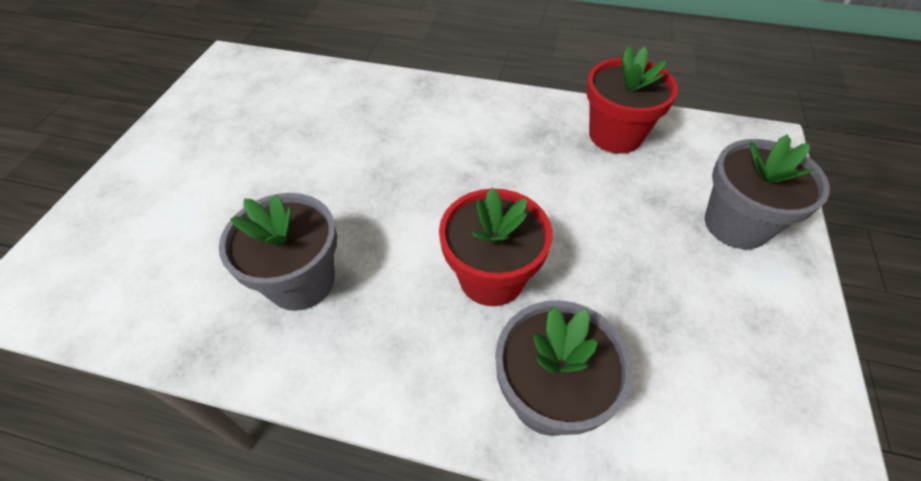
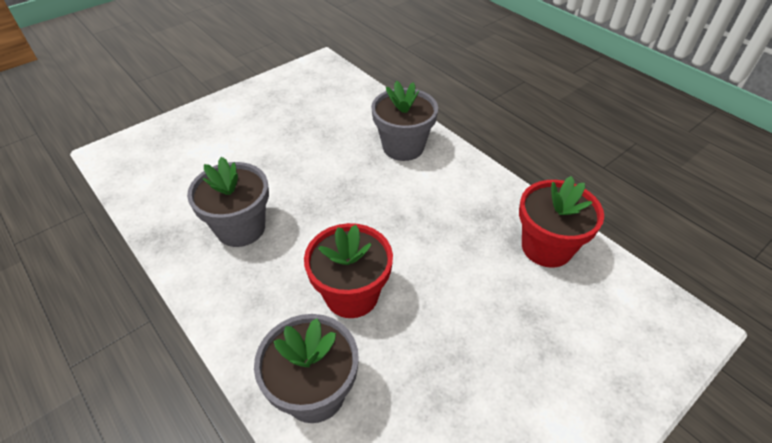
camera: 35 degrees right, 5 degrees down
(736, 224) = (580, 373): grey flower pot -> grey flower pot (403, 147)

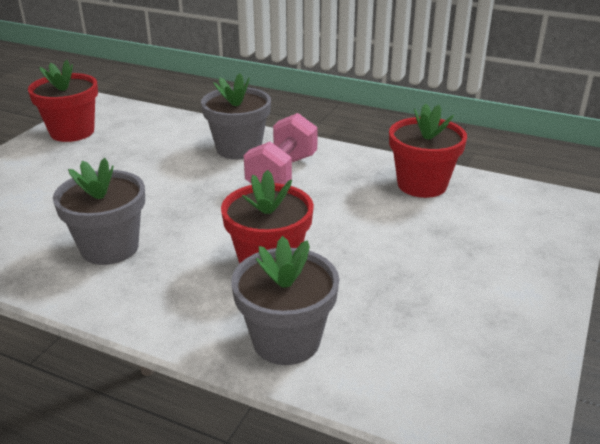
camera: 25 degrees left, 15 degrees down
(283, 88) = (72, 132): none -> red flower pot
(423, 190) = (282, 174): none -> pink dumbbell

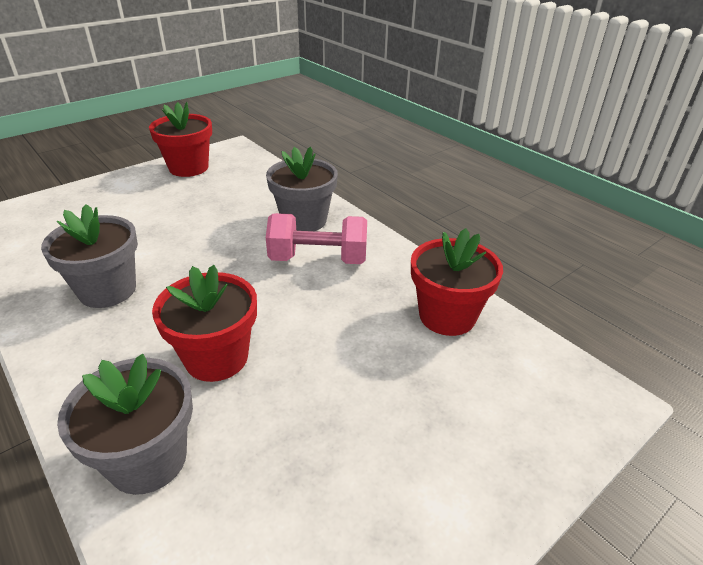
camera: 25 degrees right, 5 degrees up
(282, 174) = (318, 259): pink dumbbell -> pink dumbbell turned 45 degrees clockwise

